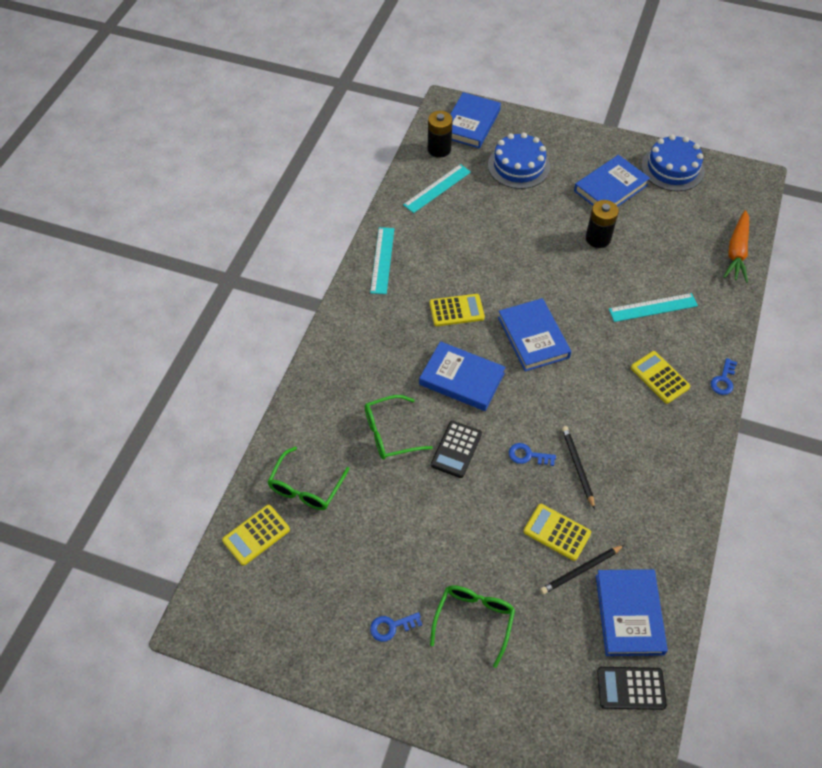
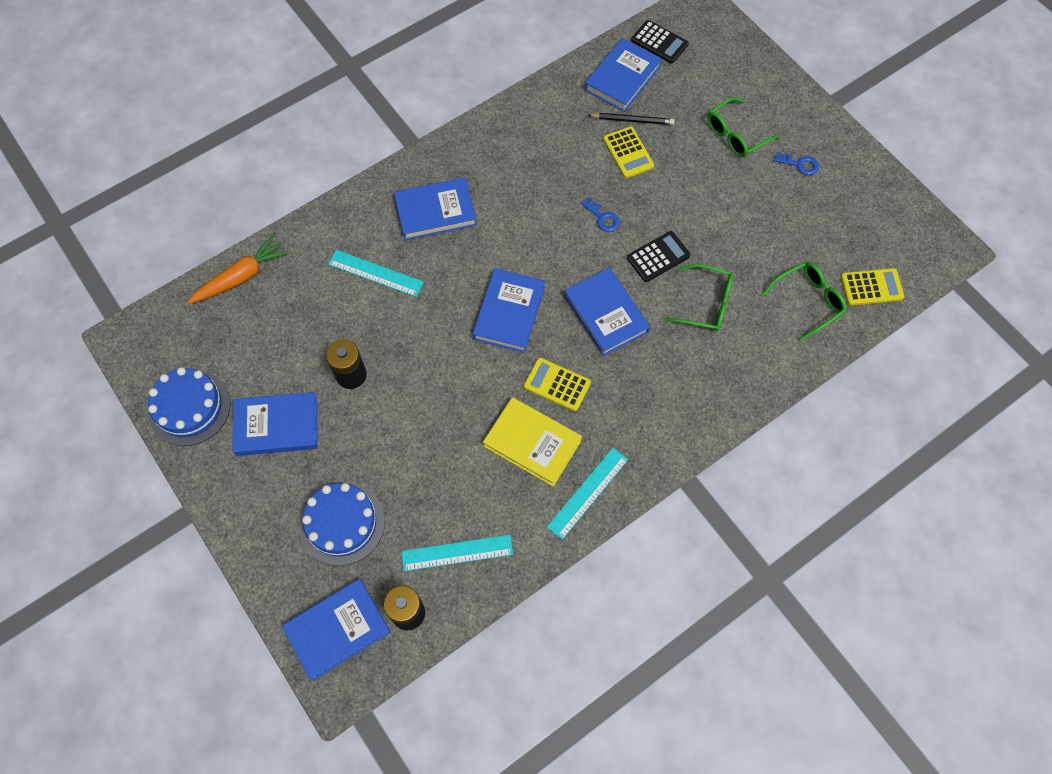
camera: 145 degrees left, 10 degrees up
(442, 267) = (532, 443): none -> yellow book
(577, 467) = (570, 186): black pencil -> none
(659, 377) = (435, 212): yellow calculator -> blue book
(723, 380) = (387, 178): blue key -> none

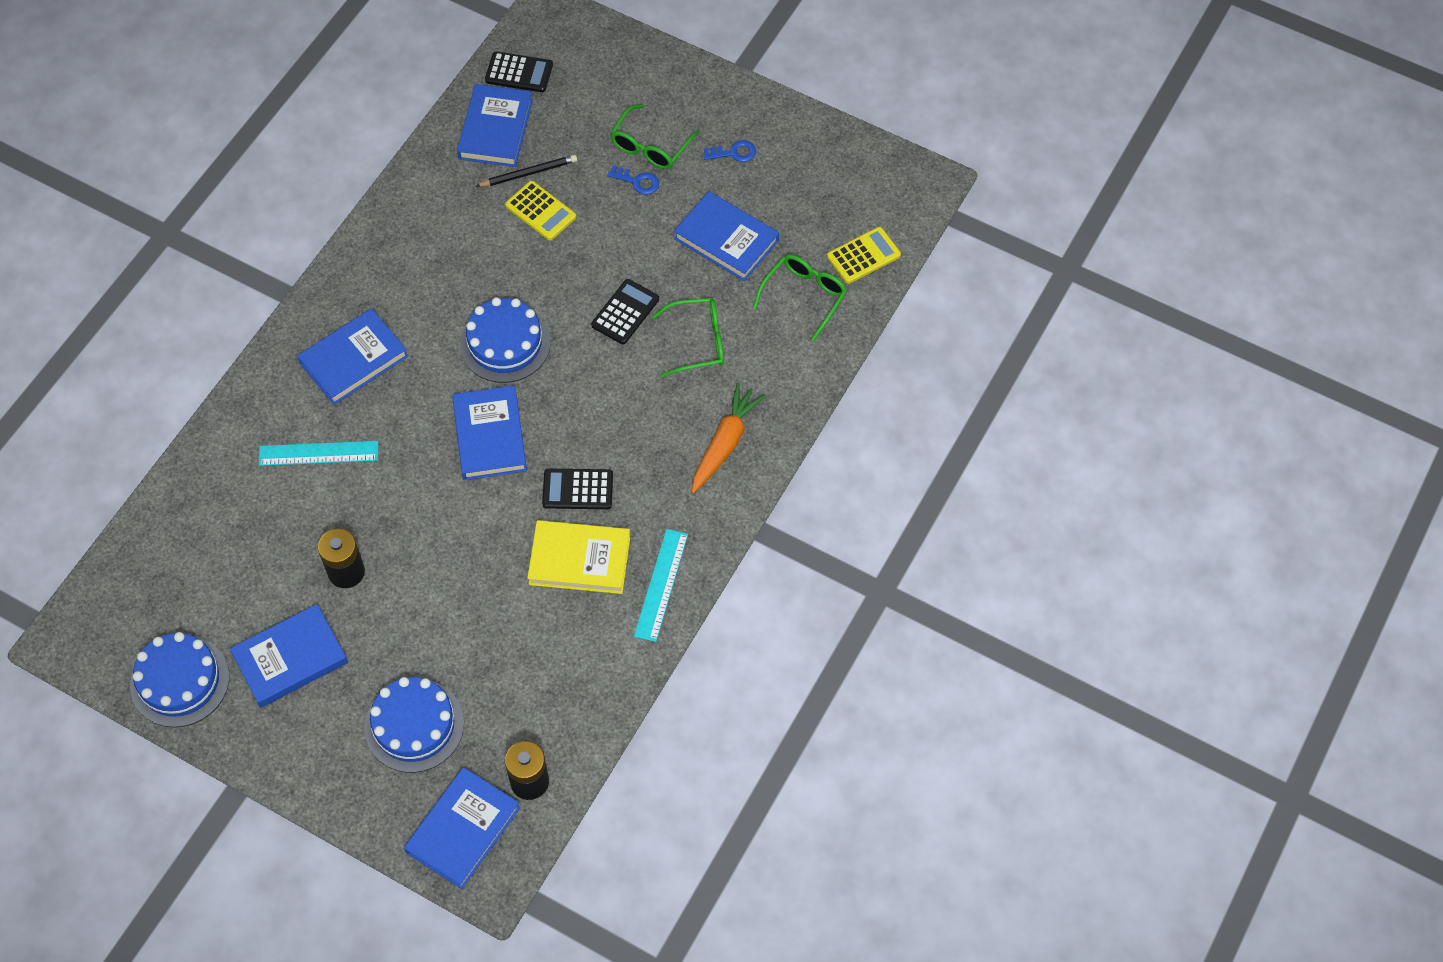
camera: 25 degrees left, 5 degrees down
(241, 276) = (164, 519): orange carrot -> orange carrot (725, 443)
(457, 553) = (552, 701): turquoise ruler -> none
(554, 244) = (505, 343): none -> blue cake
(557, 384) = (578, 489): yellow calculator -> black calculator
(603, 217) = (545, 293): blue key -> blue key (637, 181)
(606, 314) = (596, 395): blue book -> blue book (726, 239)

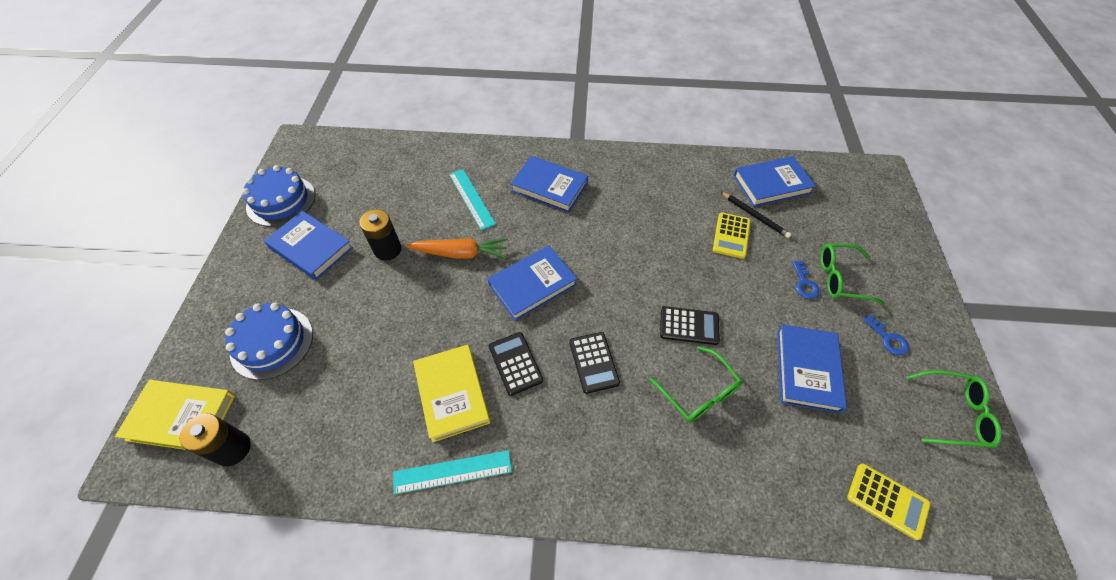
camera: 65 degrees right, 5 degrees down
(463, 830) = (181, 417): blue book -> yellow book
(505, 343) = (612, 261): blue cake -> none
(519, 73) = (824, 178): black calculator -> black calculator (593, 362)
(725, 443) = (616, 462): orange carrot -> orange carrot (460, 253)
(804, 297) = (803, 463): green glasses -> green glasses (953, 413)

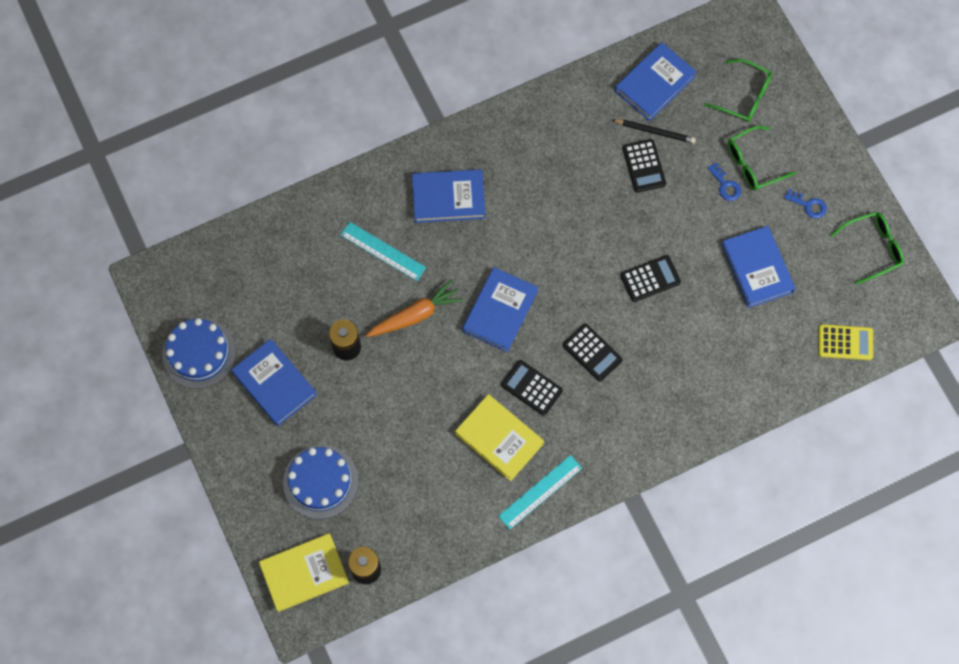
camera: 30 degrees left, 15 degrees up
(311, 248) = (274, 384): blue book -> blue book turned 45 degrees clockwise
(698, 392) = (684, 333): green glasses -> green glasses (744, 96)
(731, 235) = (644, 166): yellow calculator -> black calculator

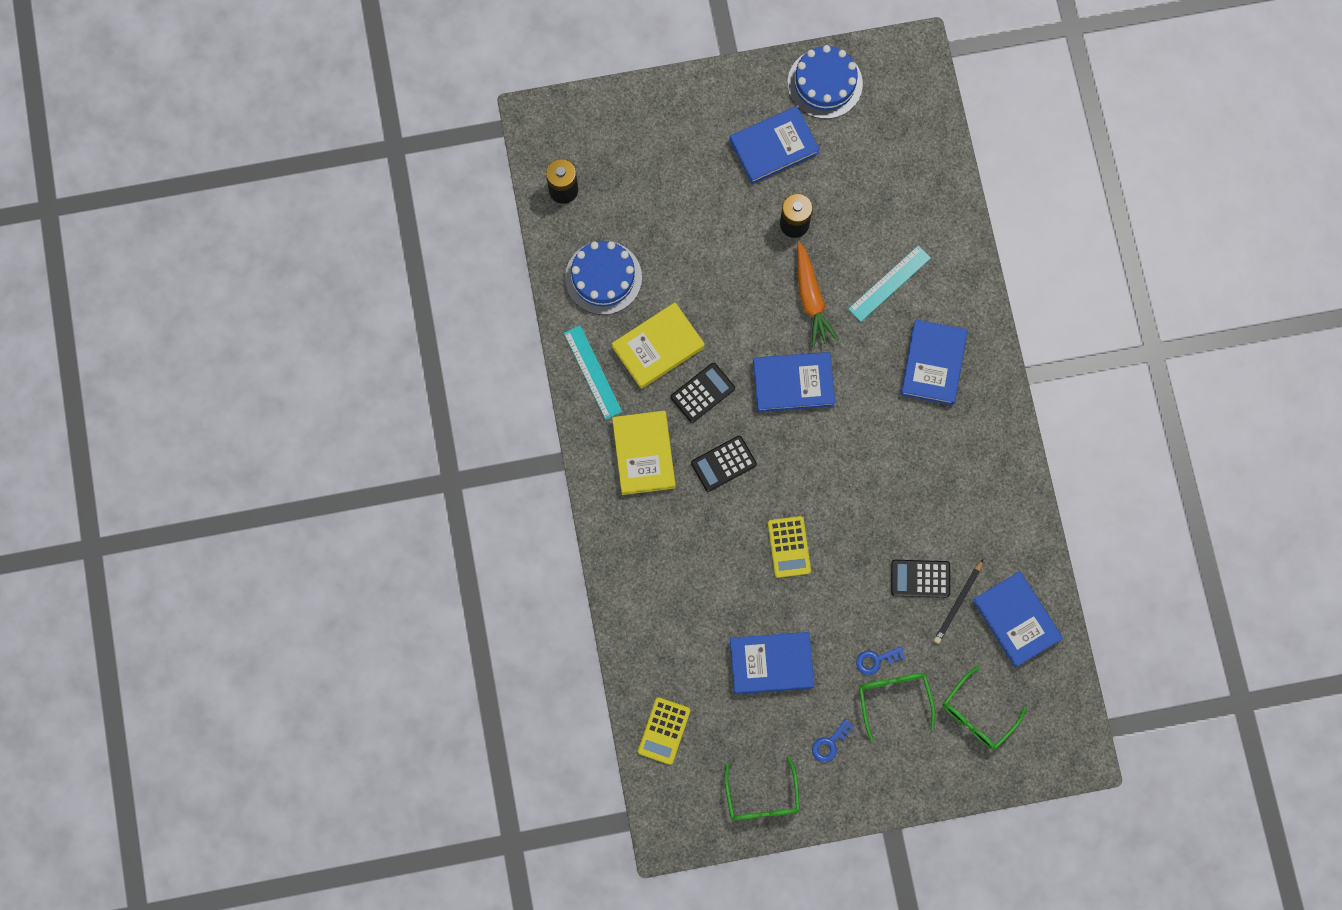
camera: 105 degrees right, 5 degrees up
(304, 573) = (576, 133): yellow book -> yellow book (643, 454)
(320, 482) = (662, 168): blue cake -> blue cake (603, 277)
(500, 311) = (793, 383): blue book -> blue book turned 45 degrees counterclockwise
(650, 279) = (789, 547): black calculator -> yellow calculator

